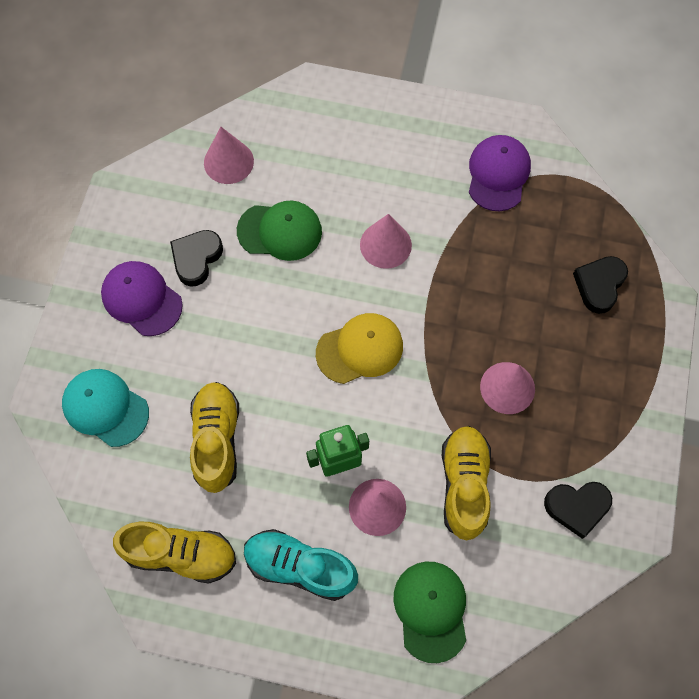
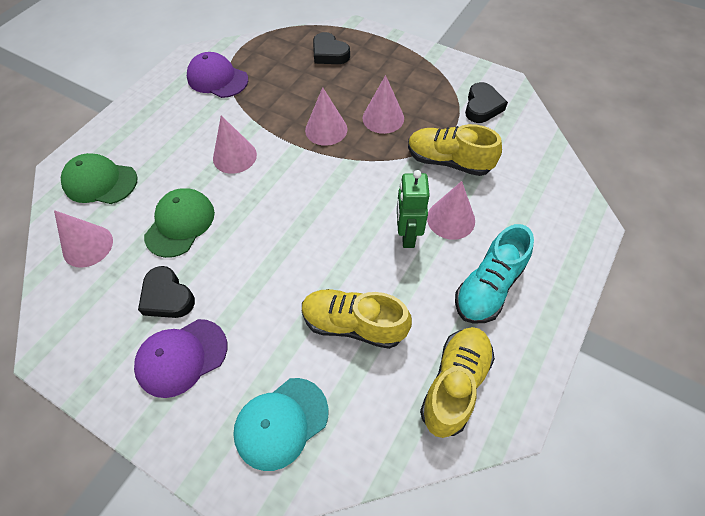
camera: 70 degrees left, 10 degrees down
(360, 349) = (314, 196): yellow cap -> none
(431, 610) = (541, 207): green cap -> green cap (100, 182)
(463, 327) = (326, 129): none -> pink cone

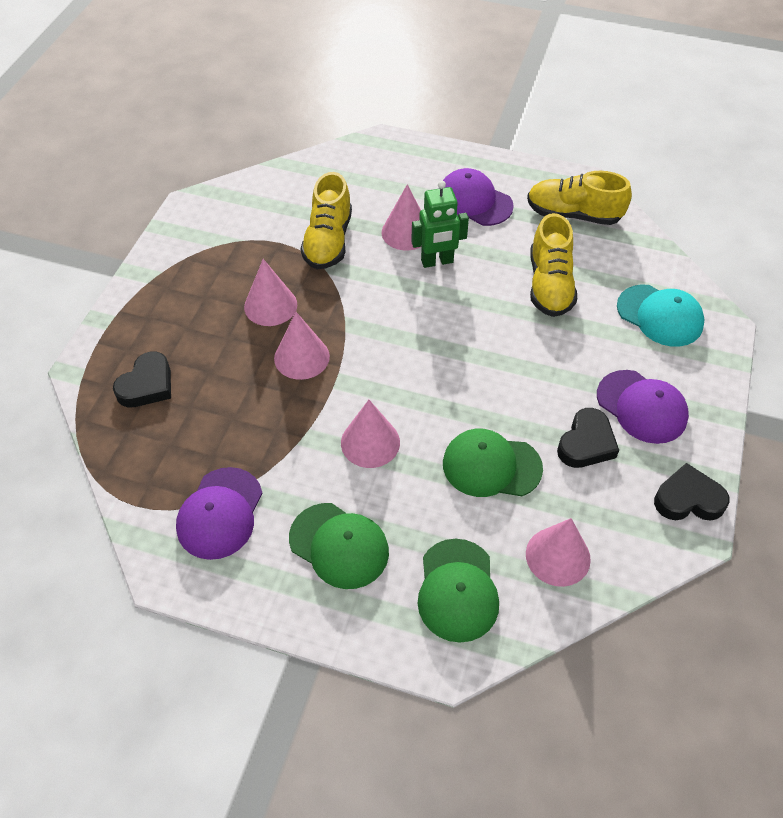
camera: 105 degrees left, 5 degrees down
(165, 129) = (339, 545): none -> green cap
(482, 106) = (235, 221): black heart -> black heart (688, 499)
(488, 287) = (474, 201): turquoise shoe -> purple cap

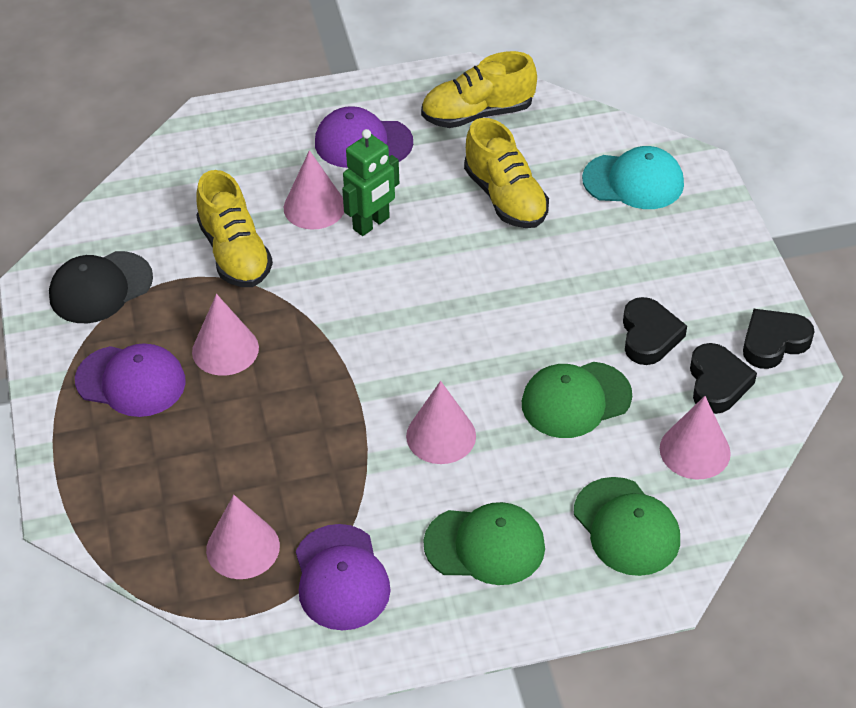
camera: 30 degrees left, 5 degrees down
(147, 385) = (154, 494): black heart -> black heart (717, 383)
(225, 226) = (100, 288): none -> black cap
(301, 357) = (303, 386): pink cone -> pink cone (243, 548)
(641, 407) = (676, 277): purple cap -> purple cap (131, 381)

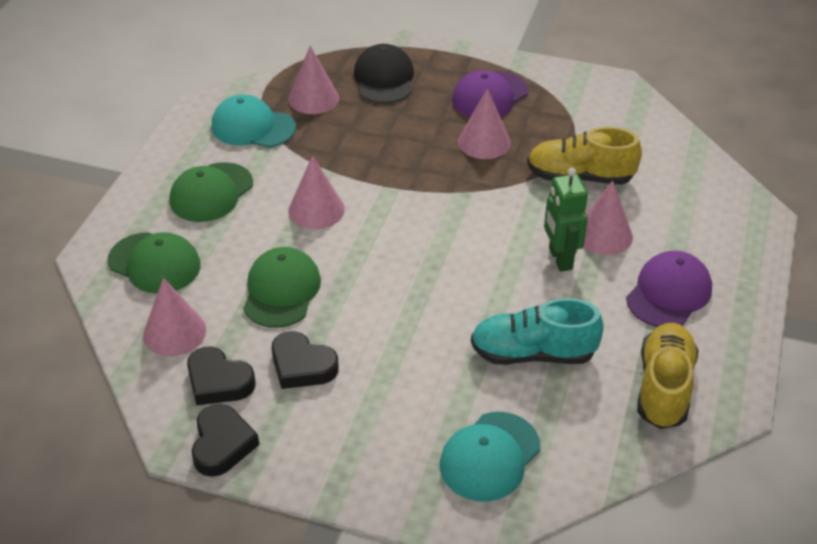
camera: 120 degrees right, 5 degrees down
(100, 288) = (590, 107): black cap -> black cap (384, 79)
(341, 578) = (253, 127): purple cap -> turquoise cap
(505, 198) = (533, 354): yellow shoe -> turquoise shoe
(626, 527) = (154, 263): green cap -> green cap turned 150 degrees counterclockwise

